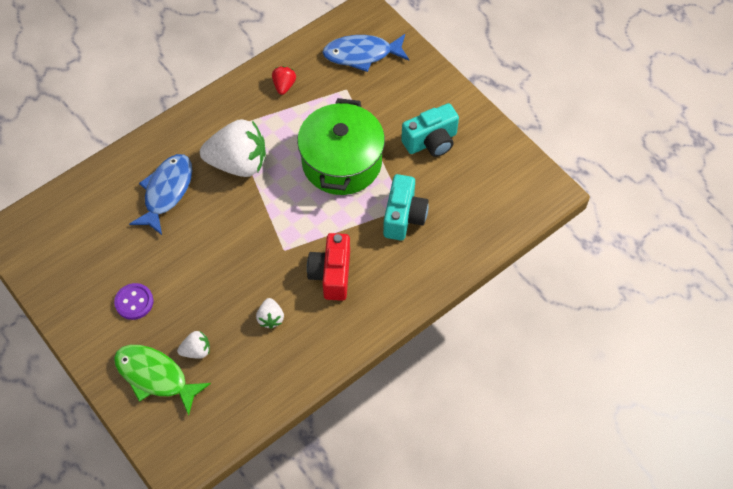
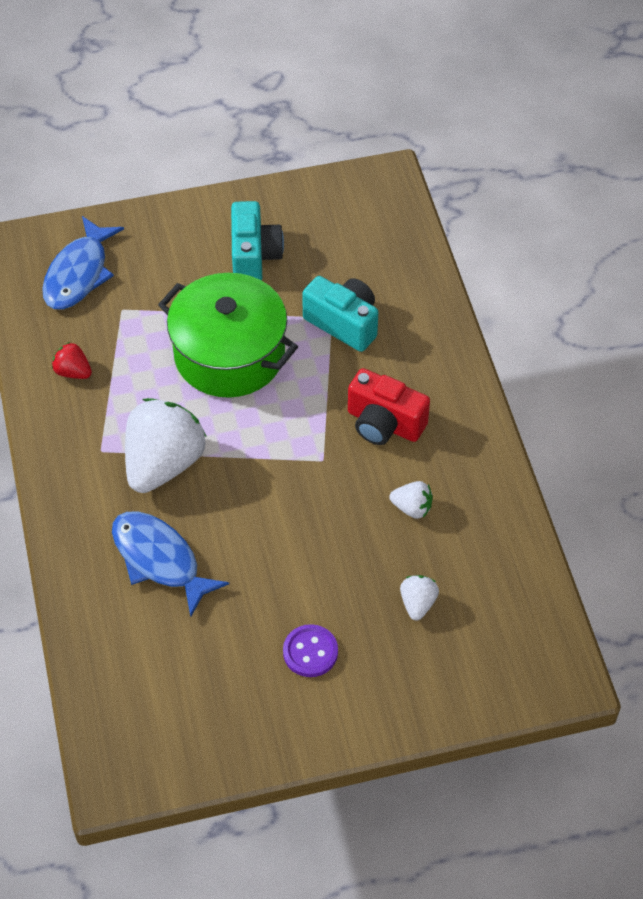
camera: 65 degrees left, 5 degrees down
(155, 376) = (432, 662): green fish -> none

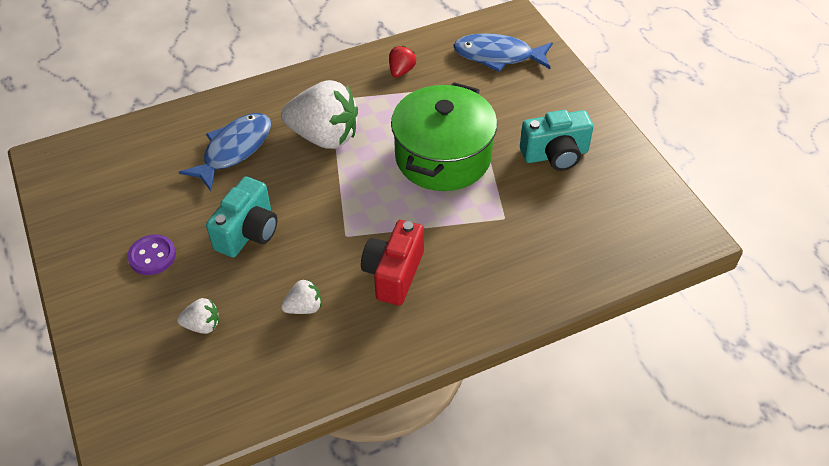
camera: 80 degrees right, 5 degrees down
(344, 323) = (500, 228): turquoise camera -> turquoise camera (248, 232)
(412, 508) = (304, 307): white strawberry -> white strawberry turned 120 degrees counterclockwise

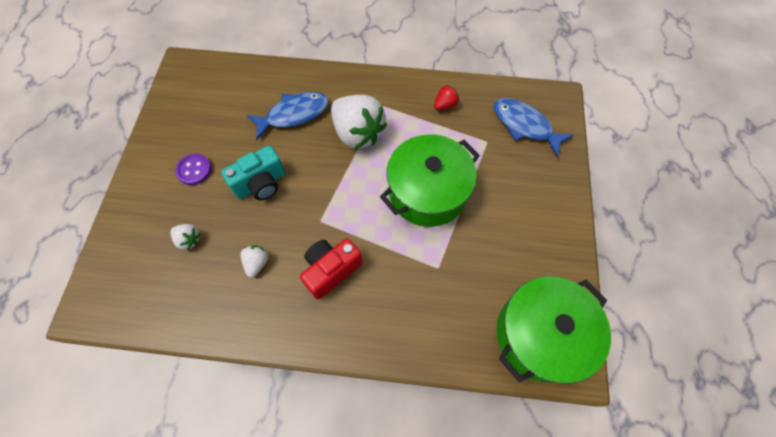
camera: 30 degrees right, 15 degrees up
(304, 307) = (257, 263): white strawberry -> white strawberry turned 90 degrees counterclockwise
(555, 155) = (512, 234): turquoise camera -> none
(643, 225) = (540, 334): none -> green pot

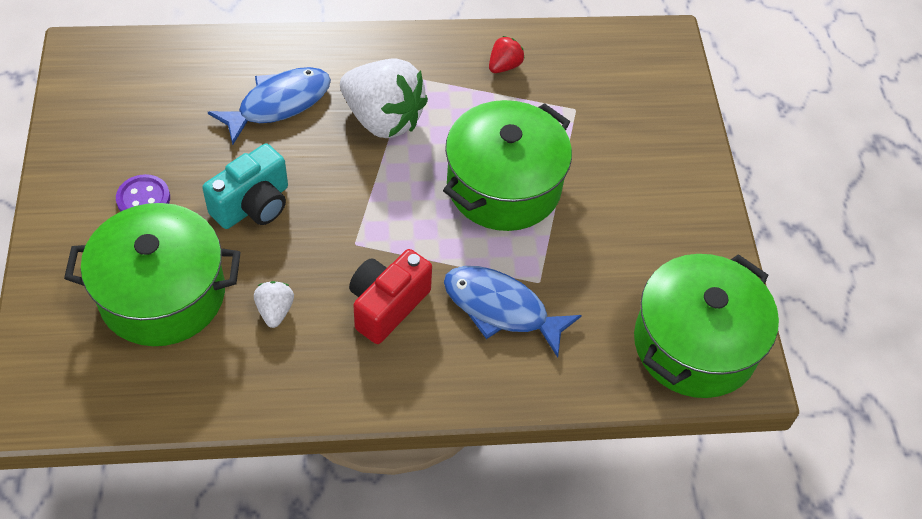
camera: 15 degrees left, 10 degrees down
(189, 239) = (162, 294): white strawberry -> green pot
(524, 125) = (625, 81): blue fish -> blue fish (501, 309)

